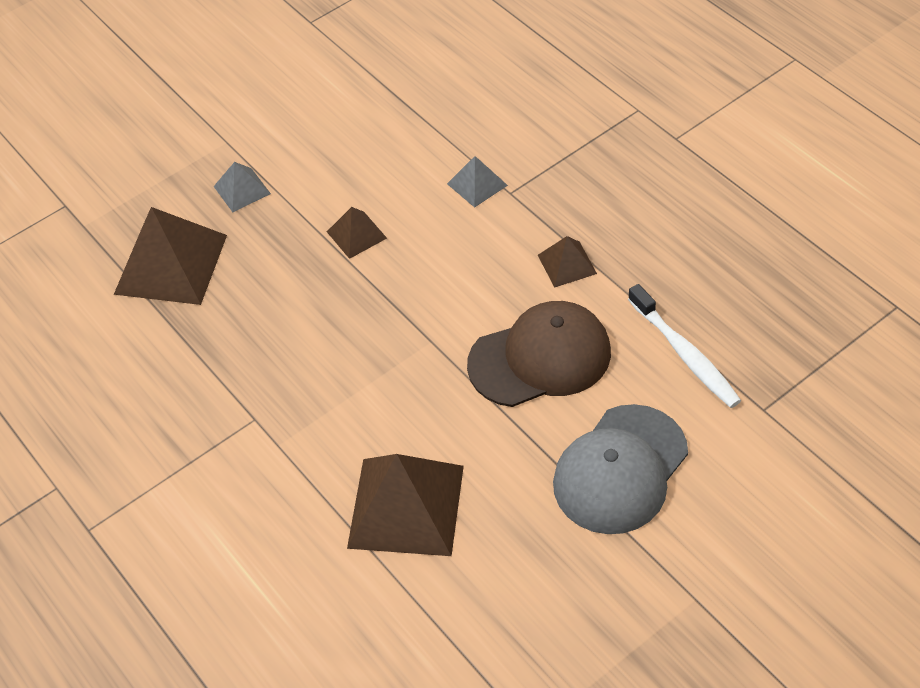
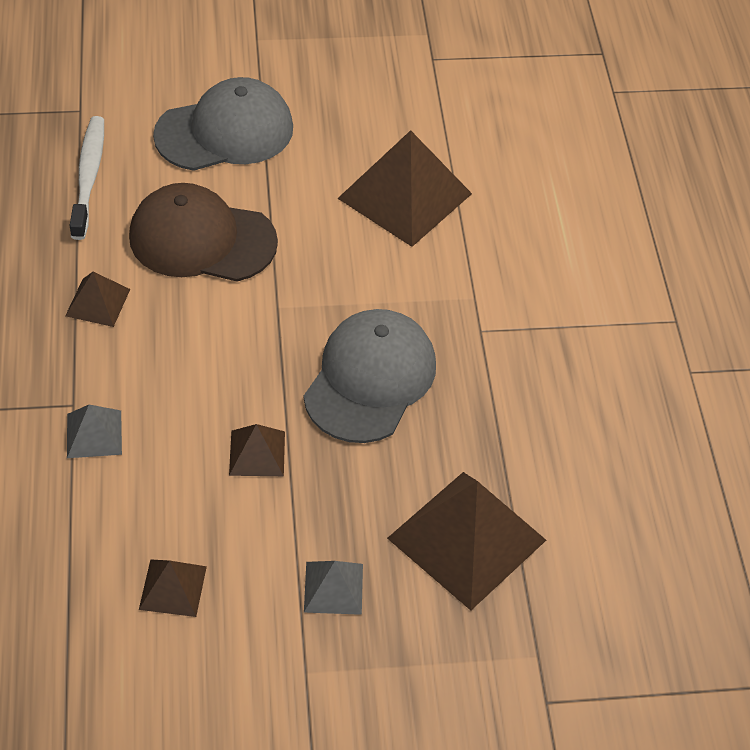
camera: 155 degrees left, 0 degrees up
(315, 329) = (370, 379): none -> grey cap
(343, 136) = (172, 588): none -> brown pyramid

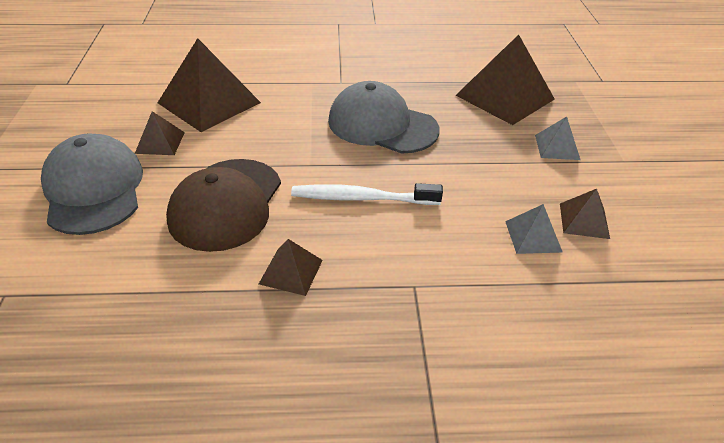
camera: 85 degrees left, 10 degrees down
(88, 176) = (114, 284): white toothbrush -> white toothbrush (362, 198)
(94, 434) = (446, 269): grey pyramid -> grey pyramid (533, 236)
(257, 453) = (453, 177): brown pyramid -> brown pyramid (160, 142)

